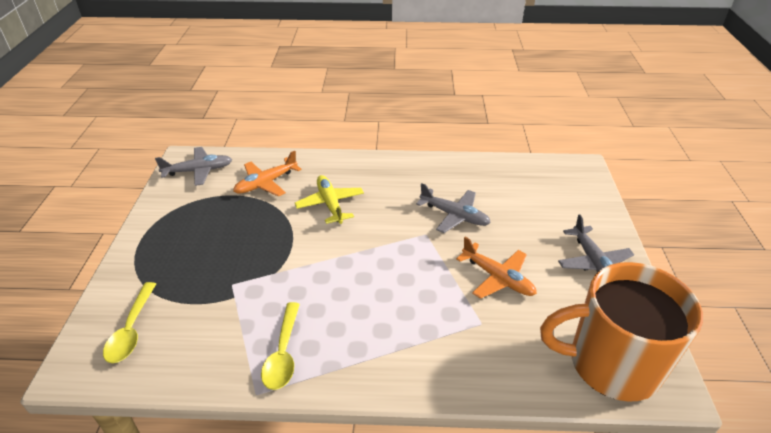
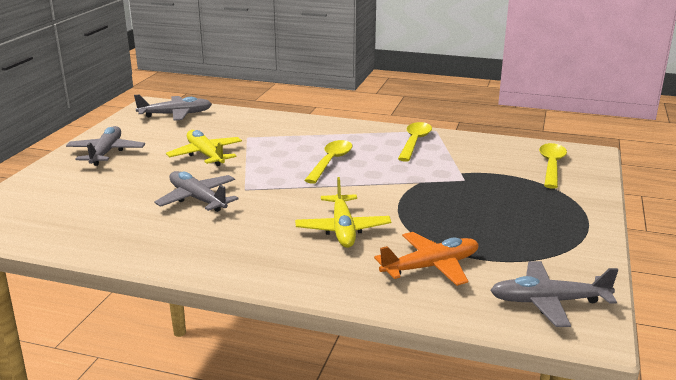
camera: 165 degrees left, 15 degrees down
(368, 290) = (331, 162): none -> yellow spoon
(497, 278) = (205, 155): orange plane -> yellow plane
(611, 364) = (176, 114): orange mug -> grey plane

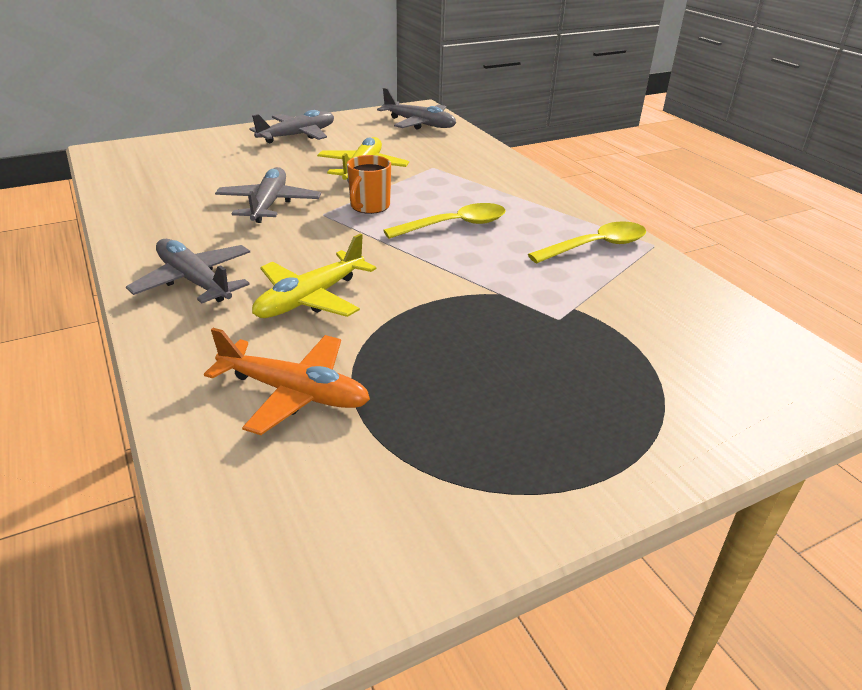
camera: 45 degrees right, 10 degrees up
(262, 173) = (369, 206): none -> orange mug
(548, 302) = (311, 536): grey plane -> grey plane (194, 281)
(551, 166) = (729, 366): yellow spoon -> none

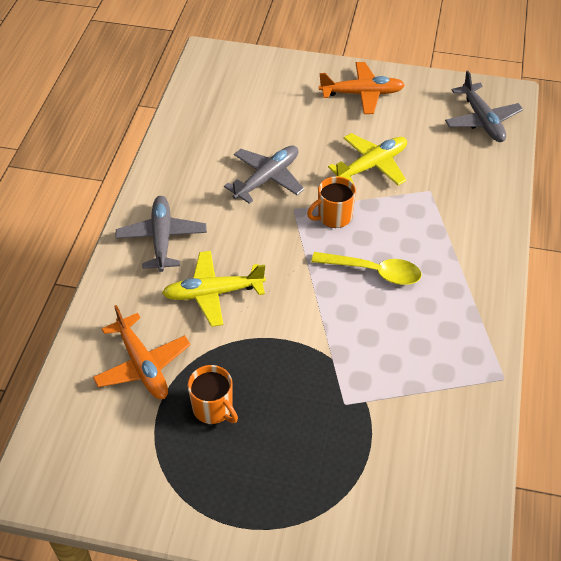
camera: 40 degrees right, 15 degrees up
(298, 135) = (362, 94): grey plane -> orange plane
(432, 388) = (213, 408): none -> orange mug
(596, 246) = (455, 353): yellow spoon -> none

